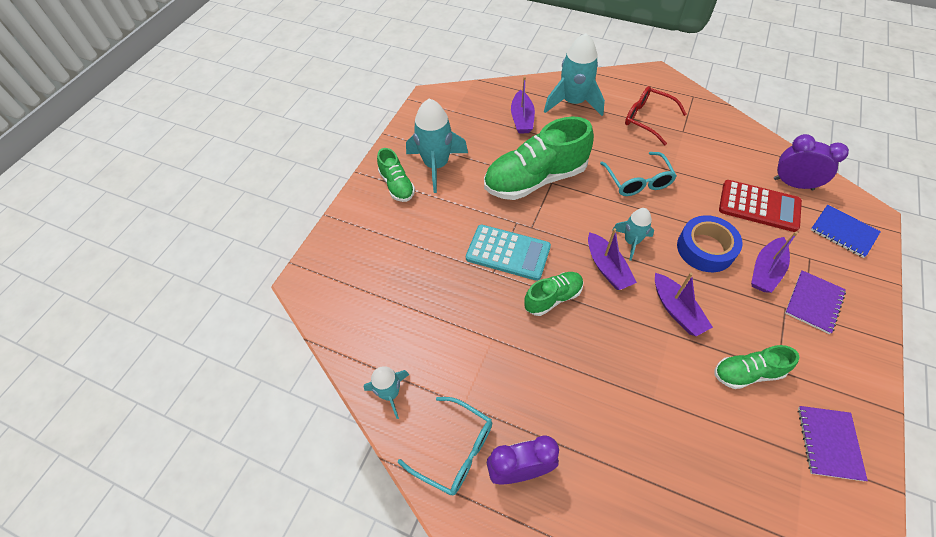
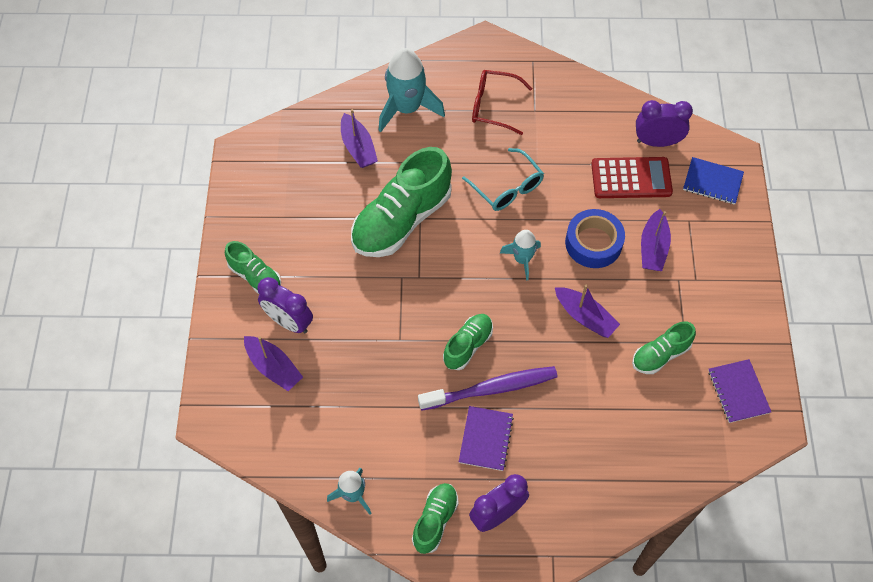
camera: 25 degrees left, 5 degrees up
(406, 227) = (289, 322): none -> purple clock
(436, 165) = (288, 238): turquoise rocket -> none
(455, 450) = (435, 520): turquoise glasses -> green shoe
(508, 253) = (406, 314): turquoise calculator -> none
(560, 344) = (491, 389): none -> purple toothbrush
(607, 268) = (508, 296): purple boat -> purple boat (274, 367)
(813, 302) = (701, 265): purple notebook -> purple notebook (485, 439)

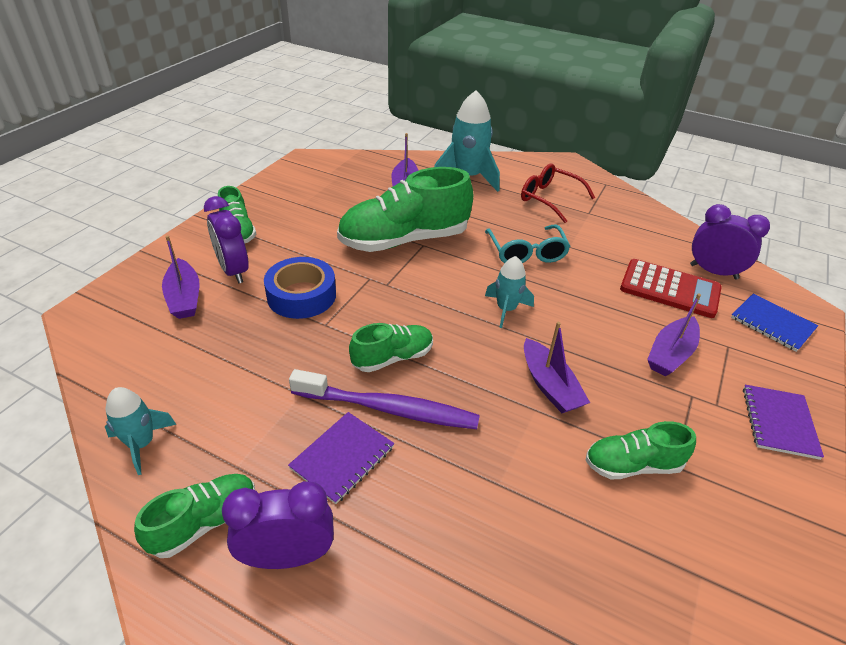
camera: 25 degrees right, 20 degrees down
(593, 243) = (597, 325): blue tape -> blue tape (301, 295)
(738, 391) = (739, 563): purple notebook -> purple notebook (779, 422)

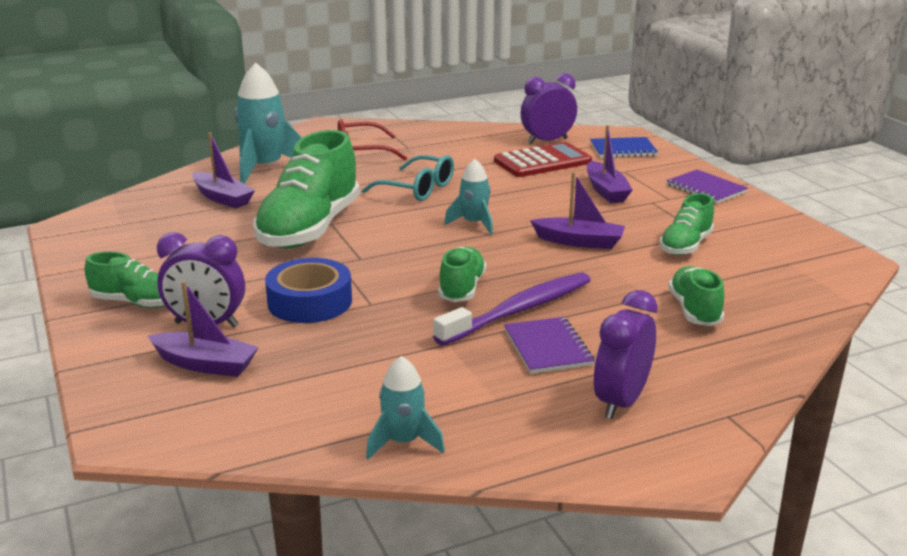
camera: 50 degrees left, 15 degrees down
(204, 522) = (542, 431): green shoe -> green shoe (694, 310)

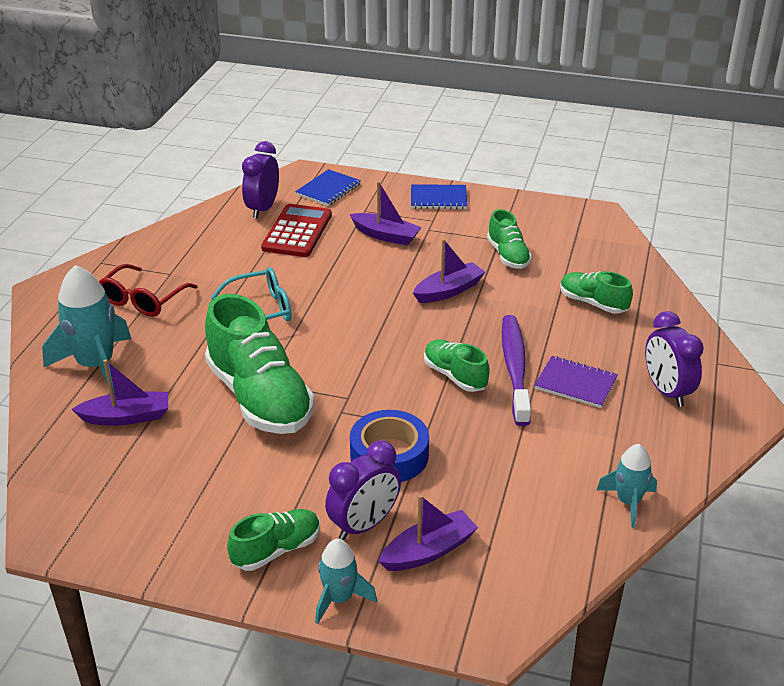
camera: 50 degrees left, 10 degrees up
(474, 223) = (360, 317): turquoise rocket -> turquoise rocket (339, 598)
(706, 188) = (438, 198): purple notebook -> blue notebook

